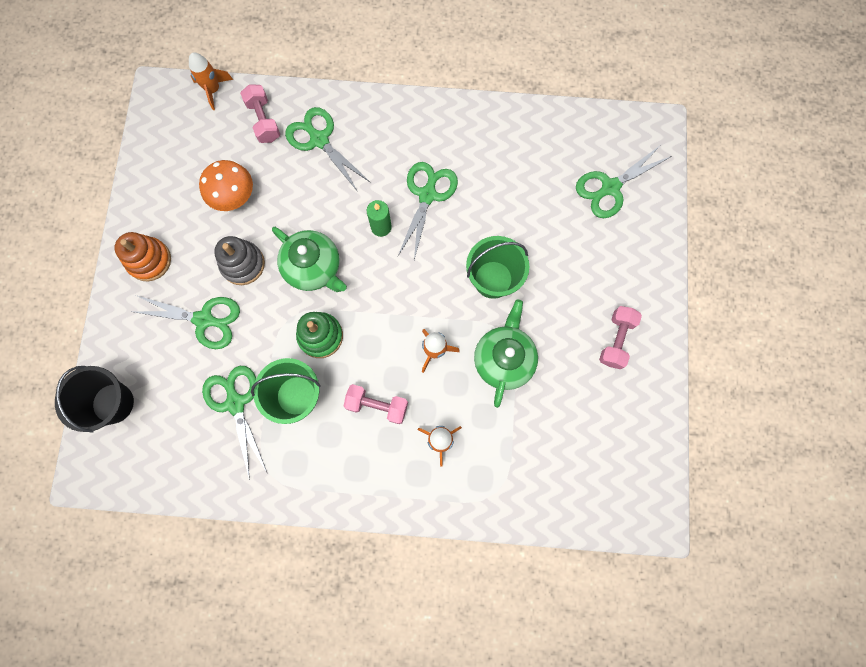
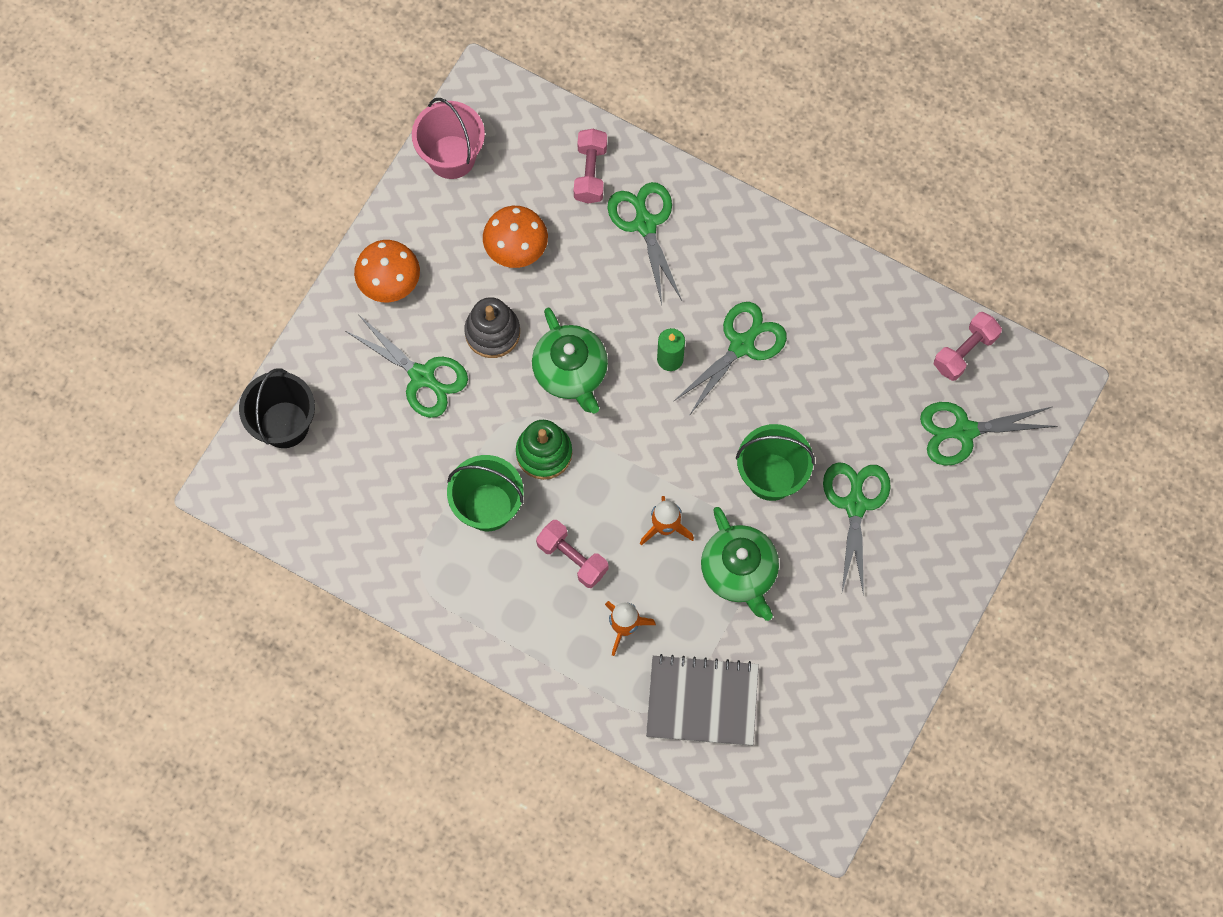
camera: 25 degrees right, 5 degrees down
(149, 260) = (389, 282): orange stacking toy -> orange mushroom
(157, 151) = (451, 157): none -> pink bucket
(213, 90) = (548, 110): orange rocket -> none
(235, 403) = (417, 485): green scissors -> green scissors (855, 505)
(503, 359) = (739, 572): green teapot -> green teapot turned 120 degrees clockwise
(523, 470) = (702, 701): none -> grey notebook
(616, 340) = (880, 609): pink dumbbell -> pink dumbbell (965, 351)

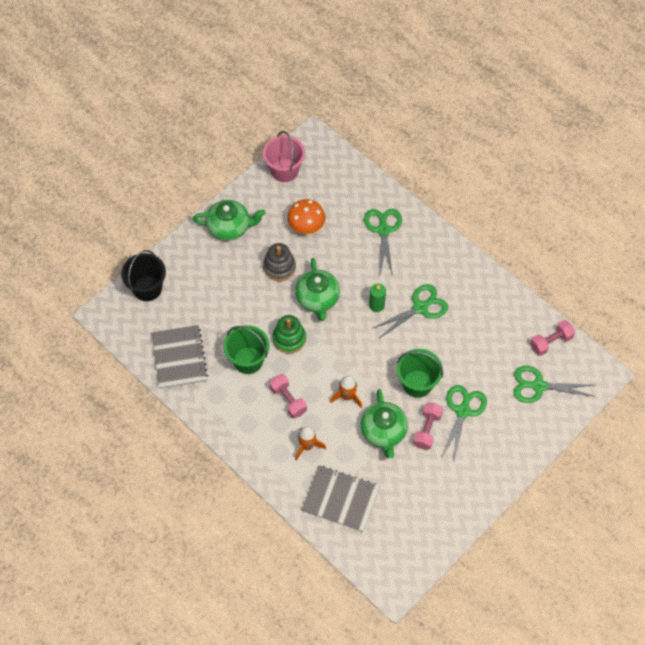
camera: 15 degrees right, 10 degrees down
(374, 532) = (179, 358): none -> grey notebook
(389, 282) = (229, 227): orange mushroom -> green teapot
(422, 376) = (232, 281): green scissors -> none
(590, 172) = (360, 196): pink dumbbell -> pink dumbbell (427, 430)

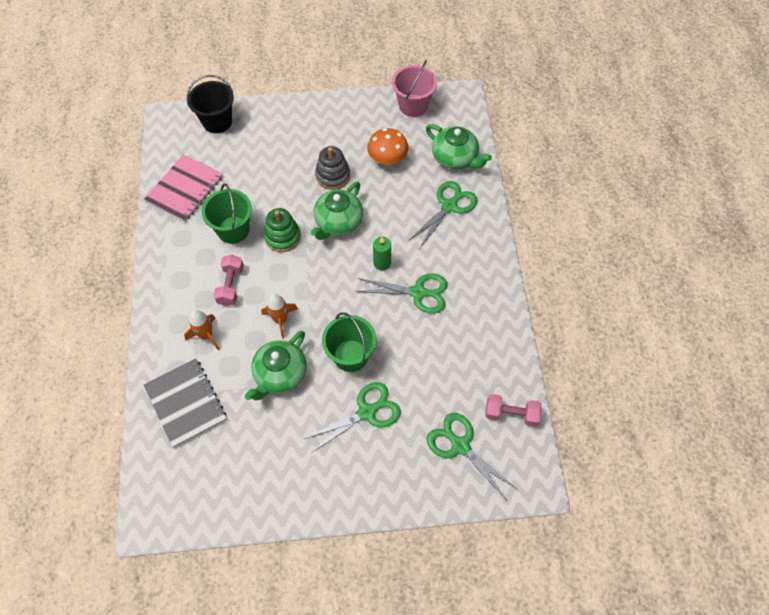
camera: 40 degrees right, 0 degrees up
(179, 358) = (185, 189): grey notebook -> pink notebook
(229, 227) = (326, 119): green teapot -> green teapot (455, 158)
(427, 430) = (319, 403): pink dumbbell -> none

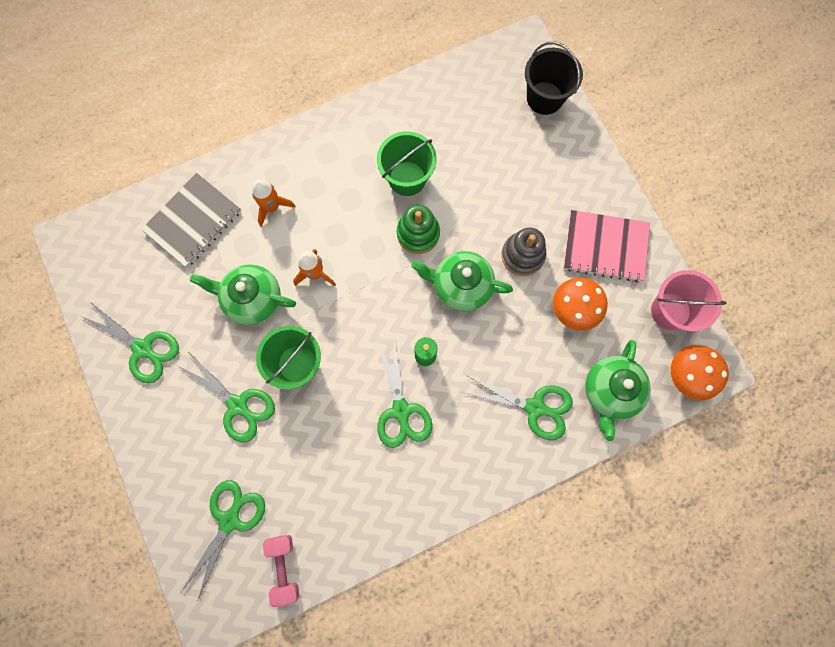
camera: 70 degrees right, 15 degrees up
(185, 189) = (439, 106): pink notebook -> pink notebook (605, 247)
(231, 285) = (338, 206): pink dumbbell -> none
(283, 479) = (143, 348): none -> green scissors
(461, 112) = (687, 375): none -> orange mushroom

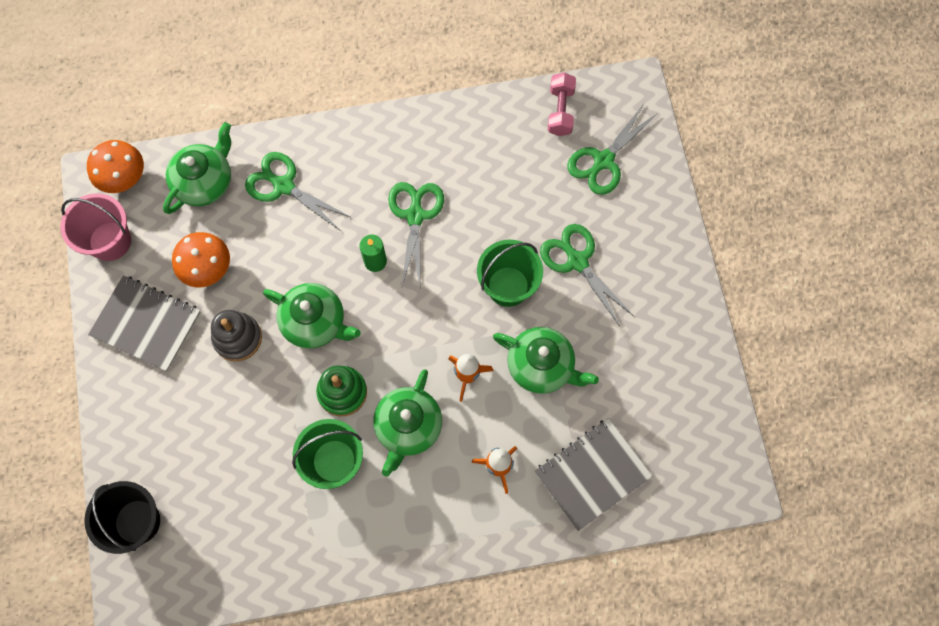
camera: 165 degrees left, 5 degrees down
(143, 348) = (667, 343): green scissors -> none
(354, 220) = (408, 427): none -> green teapot
(605, 247) = (146, 324): pink notebook -> grey notebook

